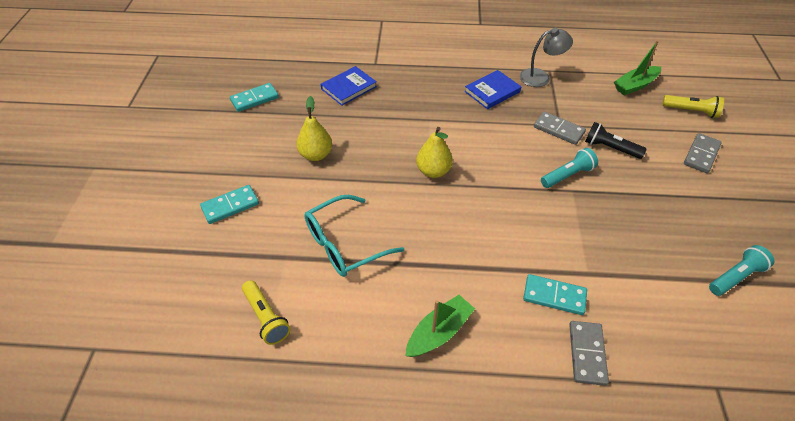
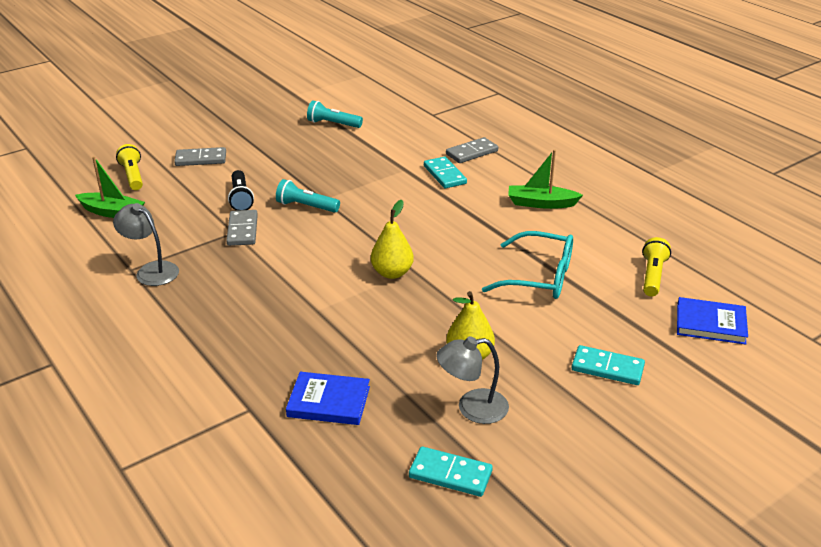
camera: 130 degrees left, 15 degrees down
(280, 131) = (472, 408): none -> grey lamp
(492, 92) = (216, 290): blue book -> blue book (710, 324)

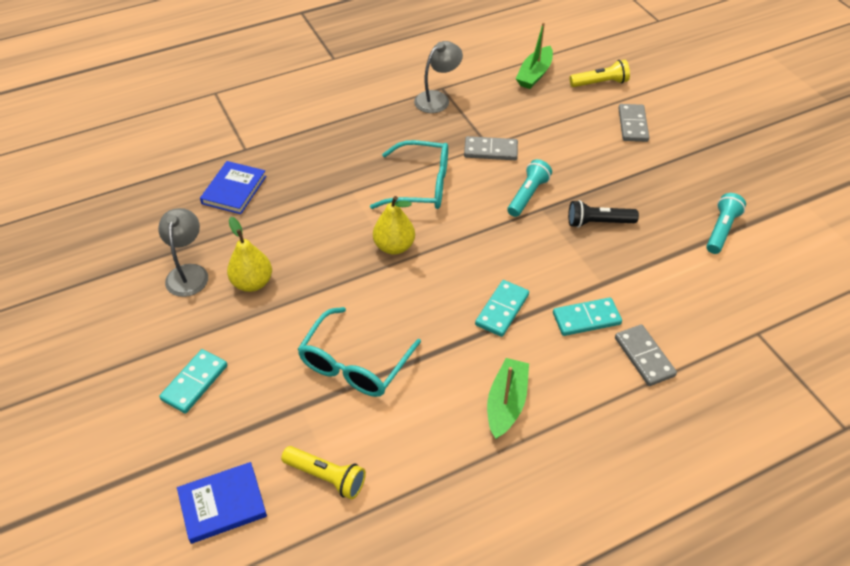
camera: 100 degrees right, 15 degrees up
(240, 198) = (550, 151): black flashlight -> black flashlight (598, 222)
(301, 266) = (421, 186): none -> turquoise glasses
(450, 474) = (127, 248): turquoise domino -> turquoise domino (502, 310)
(710, 324) = (222, 504): blue book -> blue book turned 45 degrees clockwise

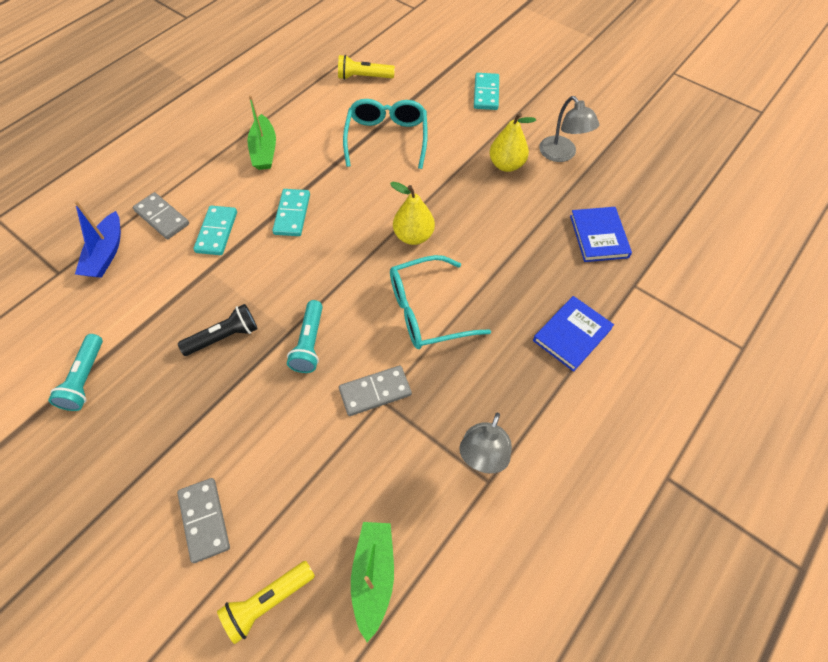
camera: 155 degrees right, 10 degrees up
(222, 504) = (415, 49): blue book -> blue book (572, 335)
(586, 318) = (217, 232): turquoise domino -> turquoise domino turned 45 degrees counterclockwise
(707, 336) = (106, 253): none -> blue boat

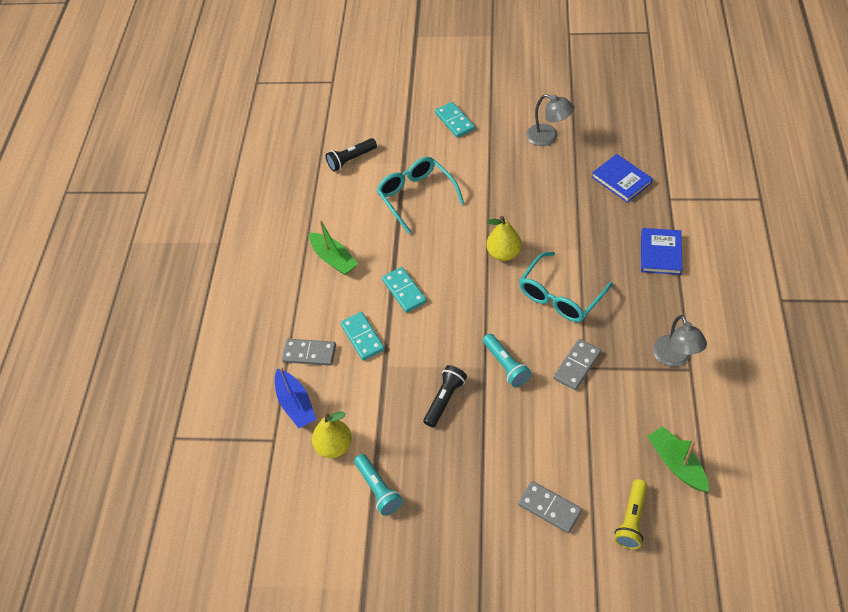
camera: 30 degrees left, 5 degrees down
(364, 77) = (351, 160): yellow flashlight -> black flashlight
(506, 165) = (518, 166): yellow pear -> yellow pear (334, 446)

